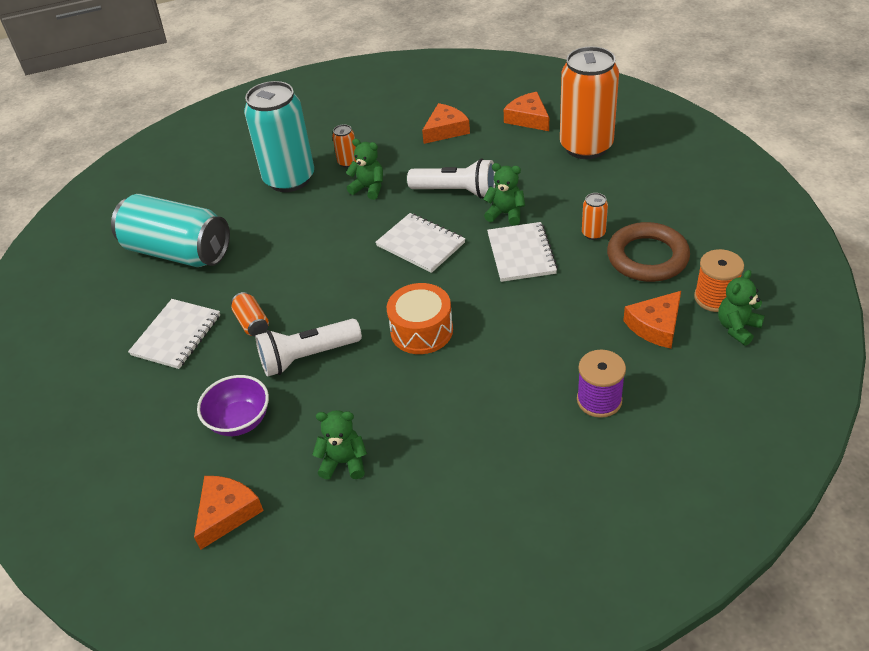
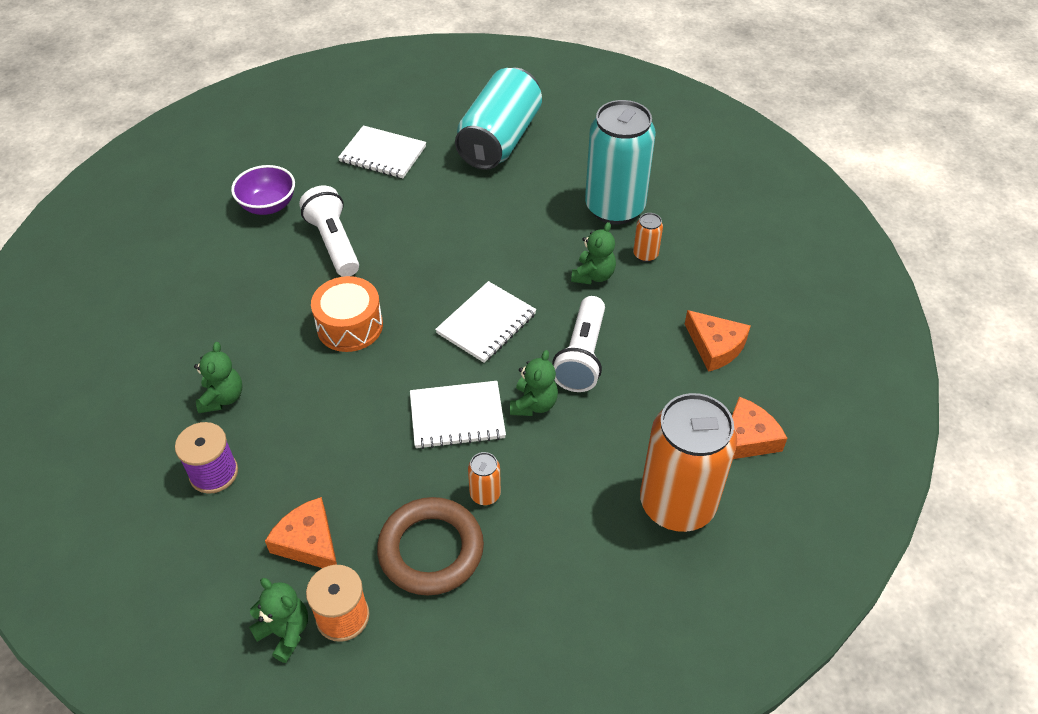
camera: 85 degrees right, 5 degrees up
(226, 513) = (174, 208): orange cheese -> none
(252, 323) = (388, 201): orange can -> none
(344, 462) = (200, 275): green teddy bear -> green teddy bear (222, 398)

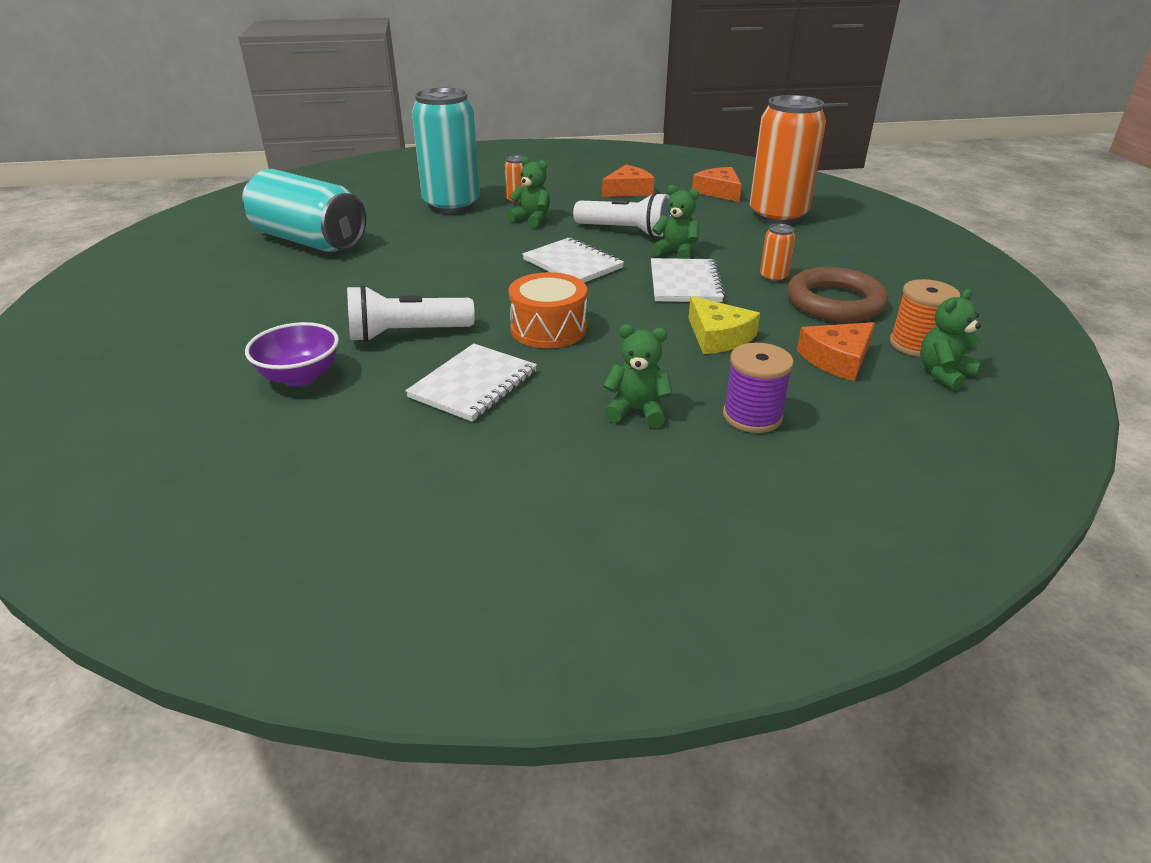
camera: 80 degrees left, 15 degrees down
(346, 447) = (718, 336): none -> yellow cheese
(383, 154) = (270, 299): white notebook -> white notebook (473, 384)

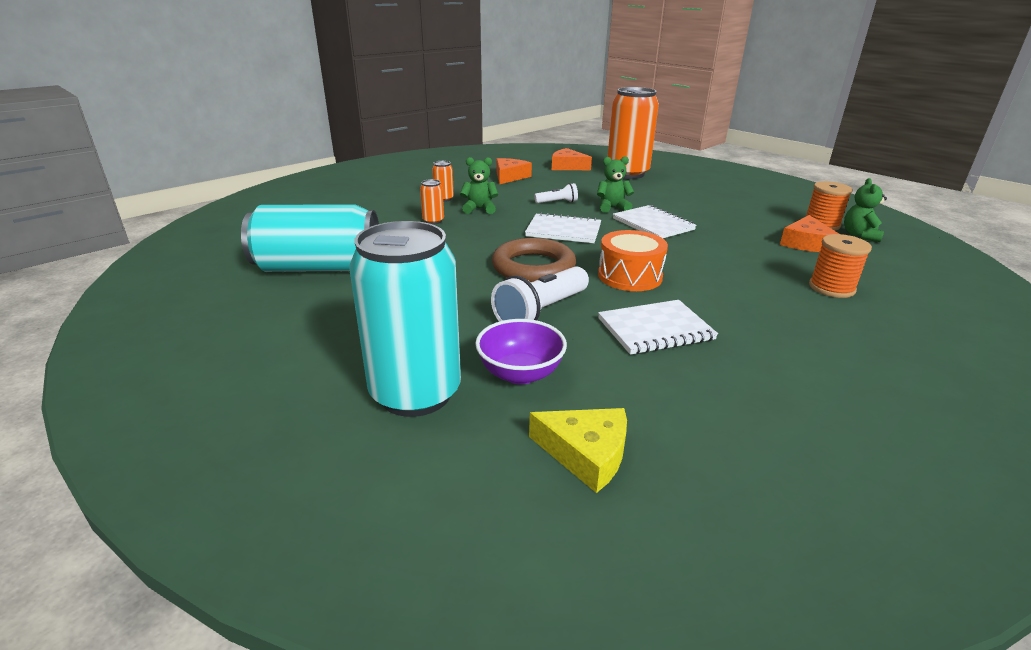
camera: 35 degrees left, 5 degrees down
(451, 205) = (397, 213): turquoise can -> turquoise can (415, 393)
(473, 384) = (655, 329): white notebook -> white notebook turned 75 degrees clockwise
(625, 231) = (557, 202): white flashlight -> white flashlight, size x0.55
(637, 411) = (776, 307): green teddy bear -> none
(718, 336) = (730, 250): yellow cheese -> yellow cheese (586, 454)
(752, 416) = (831, 288): purple spool -> orange spool
(773, 277) = (691, 208): orange can -> orange can (433, 221)
(835, 302) = (746, 213): brown ring -> brown ring (533, 267)

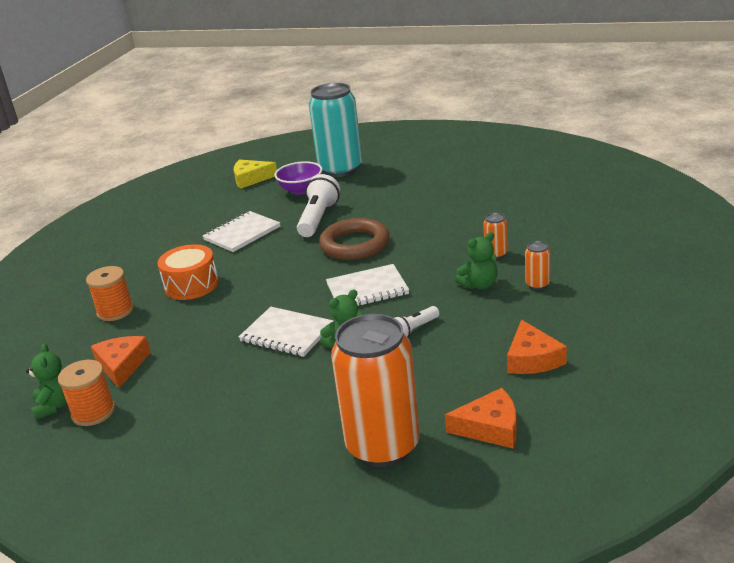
camera: 155 degrees right, 0 degrees up
(319, 268) = (497, 190): turquoise can -> none
(630, 276) = (277, 264): orange drum -> orange drum (191, 285)

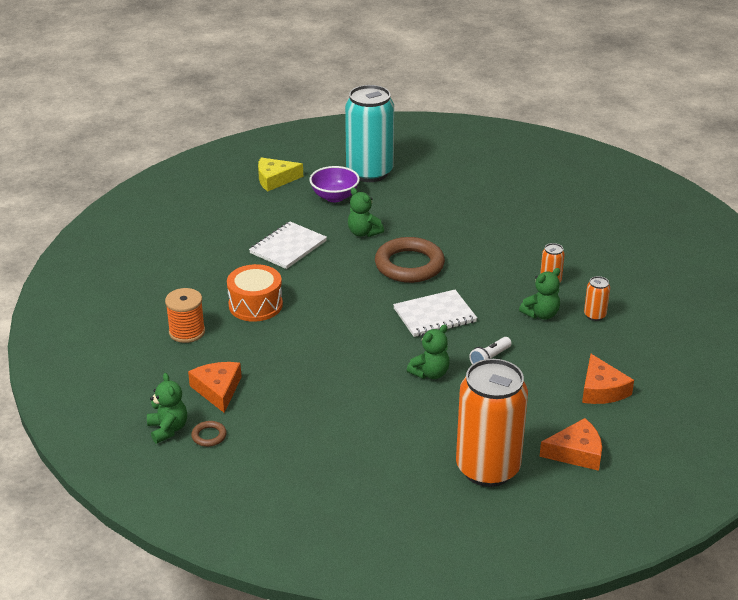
camera: 10 degrees left, 5 degrees up
(93, 412) = (209, 436): orange spool -> brown ring
(287, 334) = (369, 360): white notebook -> none
(318, 218) = (363, 233): white flashlight -> green teddy bear

